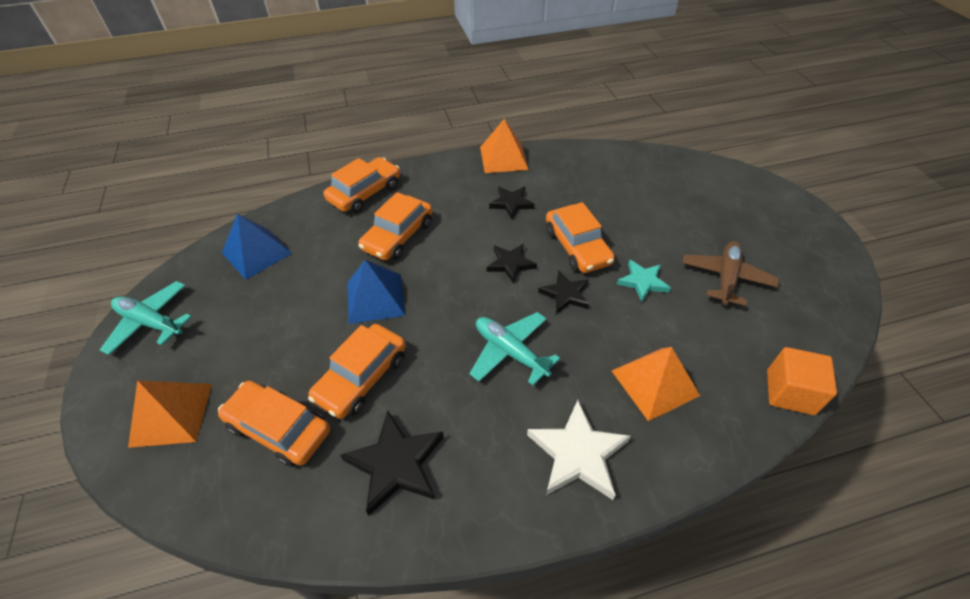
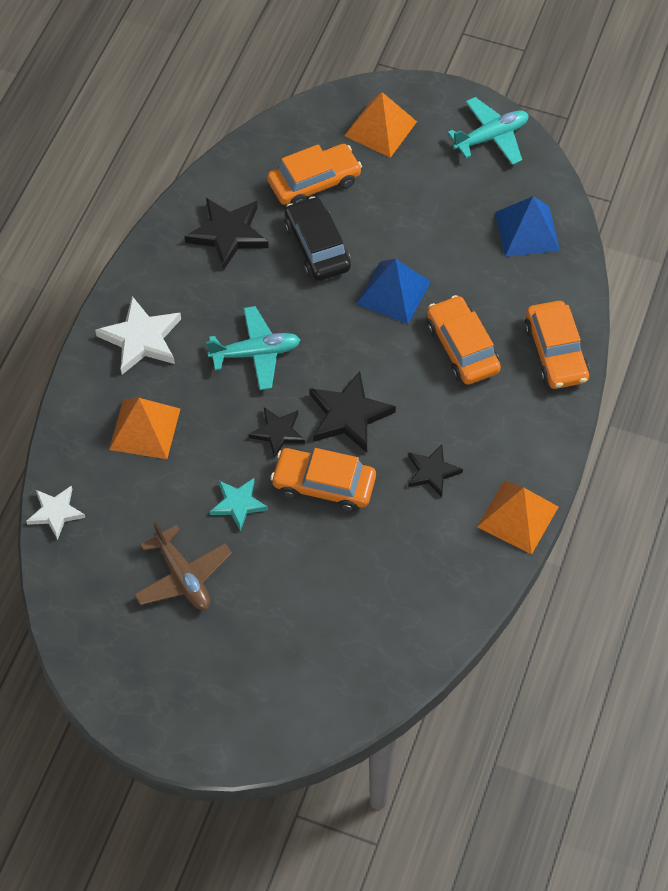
camera: 125 degrees right, 10 degrees up
(362, 377) = (317, 247): orange car -> black car
(510, 264) = (348, 415): black star -> black star, size x1.58
(790, 392) = (56, 512): orange cube -> white star

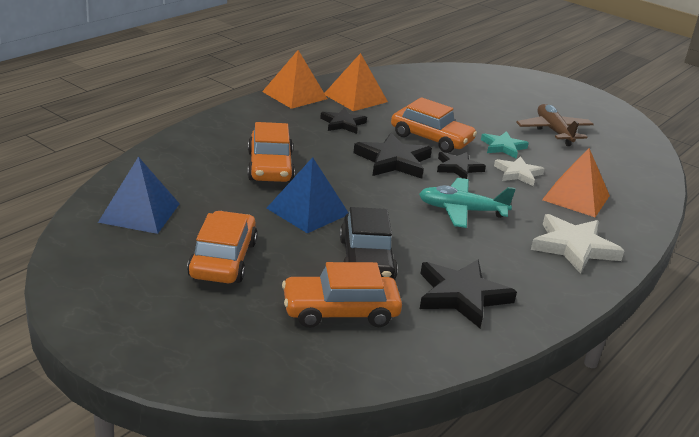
camera: 165 degrees left, 30 degrees down
(56, 512) = (655, 178): white star -> white star (518, 173)
(380, 128) = (224, 339): orange pyramid -> orange pyramid (355, 98)
(491, 137) = (98, 291): turquoise plane -> none
(555, 352) = (192, 145): orange car -> orange car (223, 259)

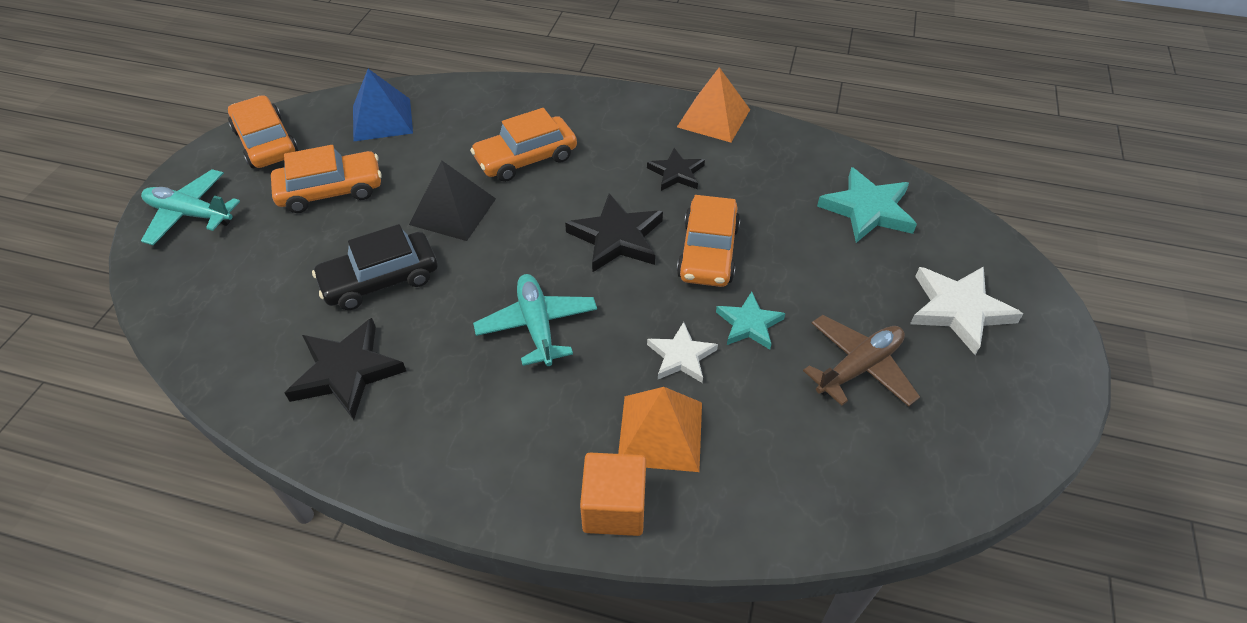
camera: 70 degrees right, 20 degrees up
(180, 345) = (190, 214): none -> turquoise plane
(307, 211) = (453, 211): blue pyramid -> black pyramid
(340, 311) = (278, 289): orange car -> orange car (266, 143)
(355, 98) = (758, 161): orange pyramid -> none
(429, 87) = (868, 209): none -> turquoise star
(458, 168) = (647, 296): black star -> none
(573, 247) = (516, 454): white star -> white star (959, 310)
(626, 227) = (614, 507): none -> orange cube

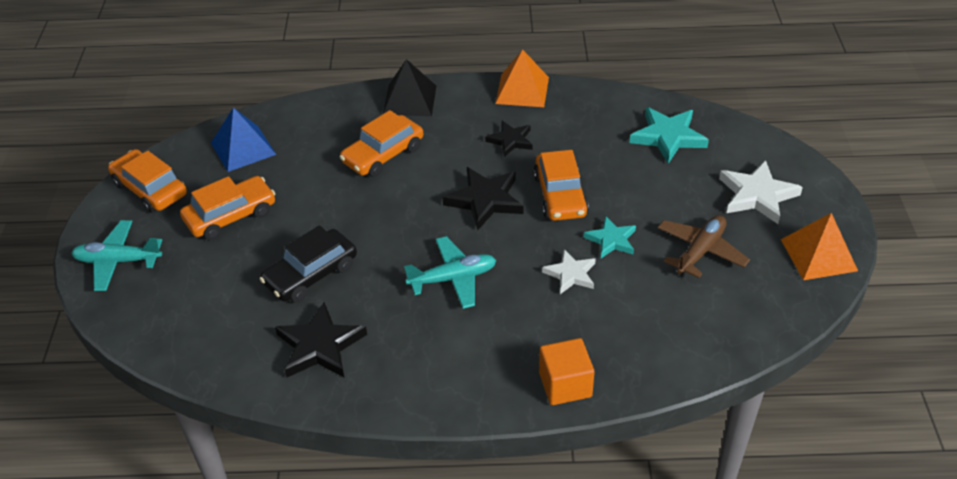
camera: 15 degrees left, 5 degrees down
(453, 211) = (343, 209): black pyramid -> black pyramid (409, 100)
(537, 326) = (453, 279): turquoise plane -> turquoise plane turned 105 degrees clockwise
(660, 432) = (577, 329): orange pyramid -> orange pyramid (818, 254)

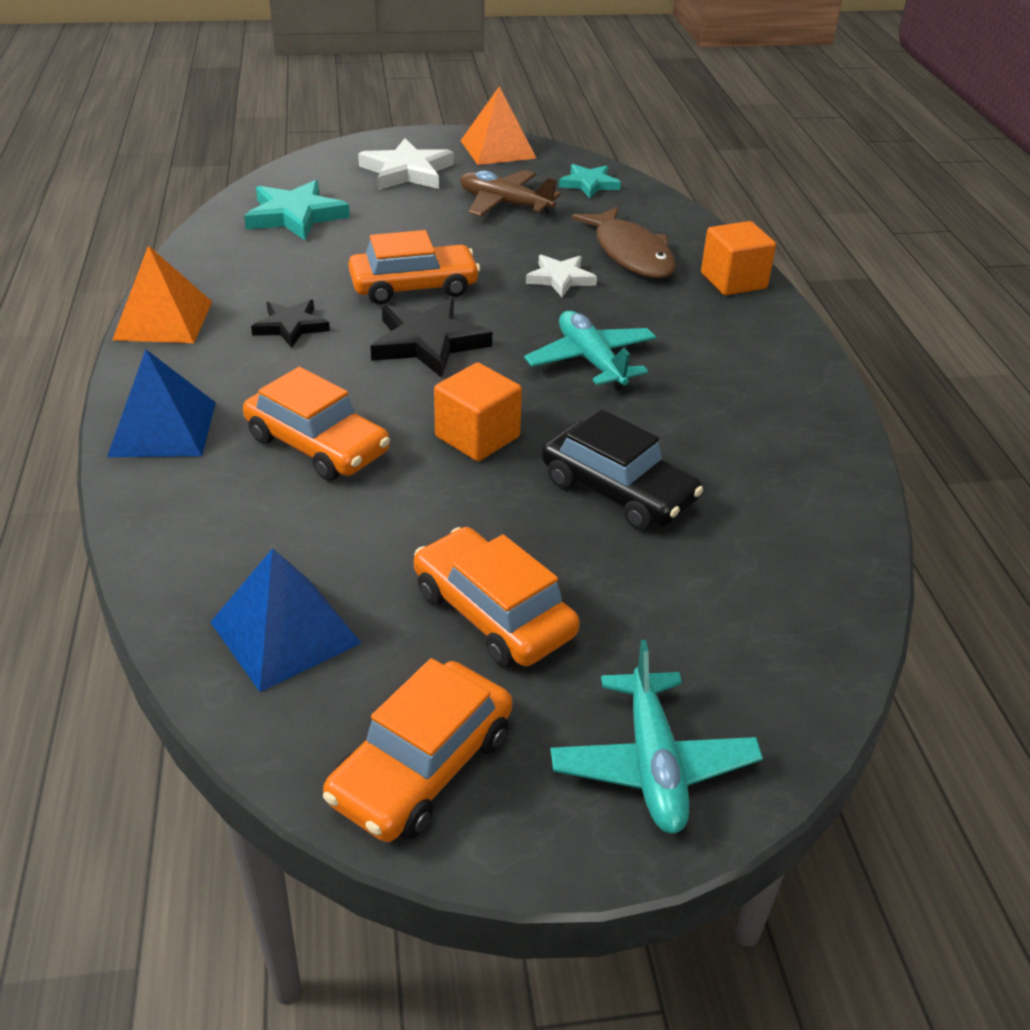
camera: 100 degrees left, 5 degrees down
(320, 346) = (756, 463): black star -> none
(377, 218) = (477, 437): none -> orange cube
(409, 100) = (162, 429): black pyramid -> blue pyramid
(611, 240) = (495, 253): turquoise star -> turquoise star (589, 184)
(612, 323) = (631, 254): none -> brown fish

